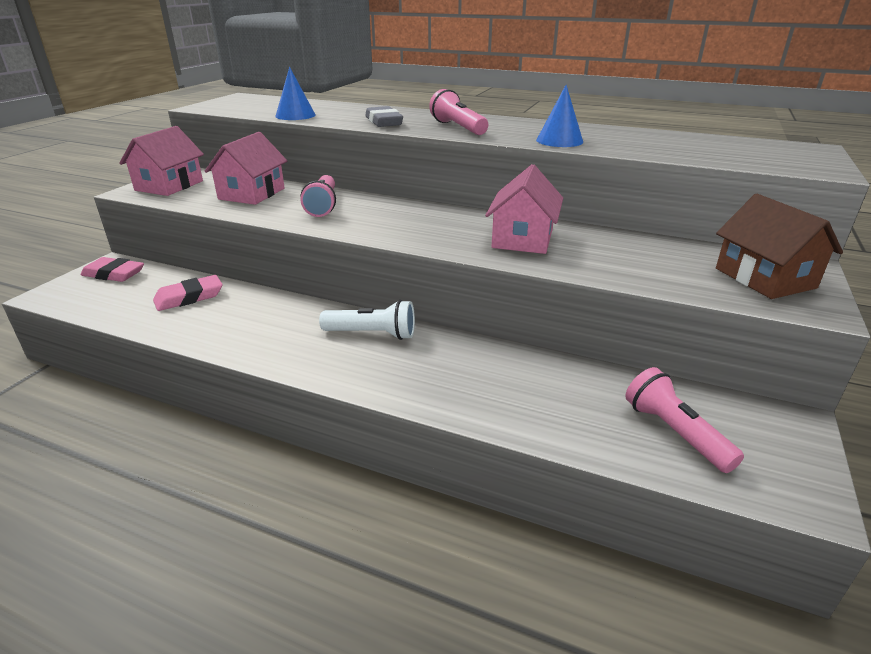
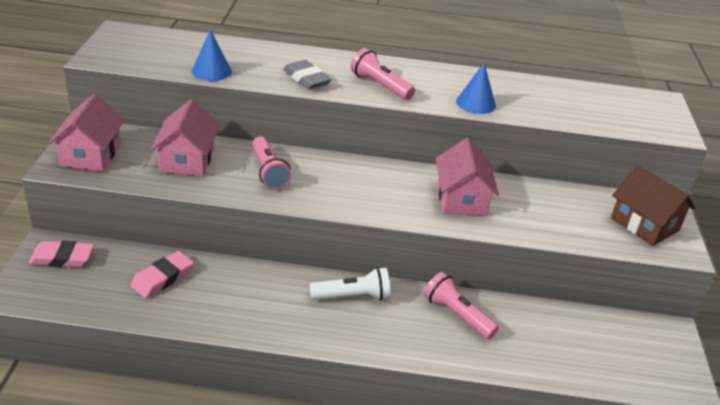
camera: 20 degrees left, 5 degrees up
(674, 432) = (602, 353): pink flashlight -> pink flashlight (456, 315)

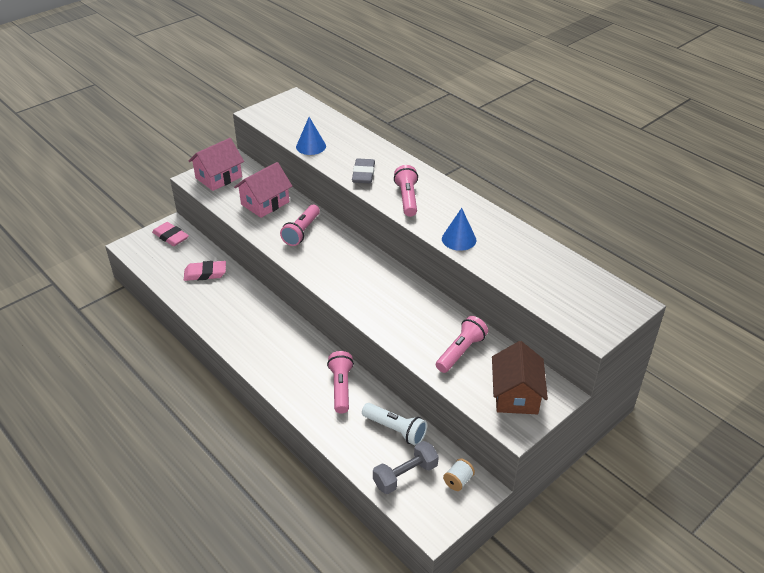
camera: 45 degrees right, 5 degrees up
(353, 296) = (293, 340): white flashlight -> white flashlight (395, 429)
(461, 199) = (401, 308): pink house -> none
(559, 211) = (460, 351): none -> pink flashlight
(611, 359) = (405, 475): none -> grey dumbbell
(651, 335) = (458, 481): none -> white spool

